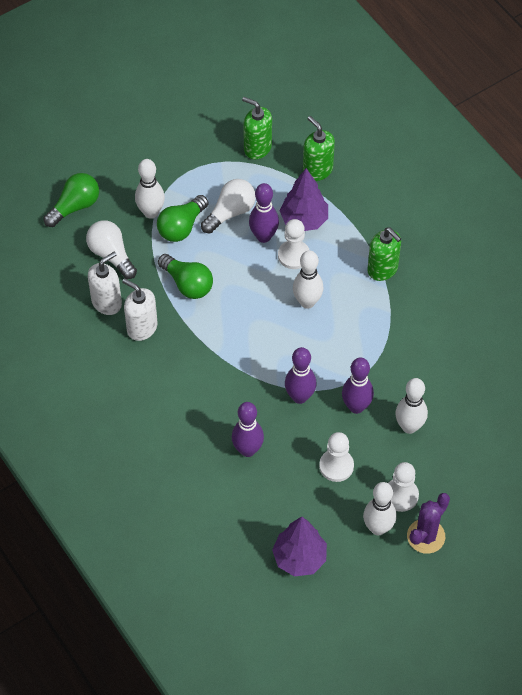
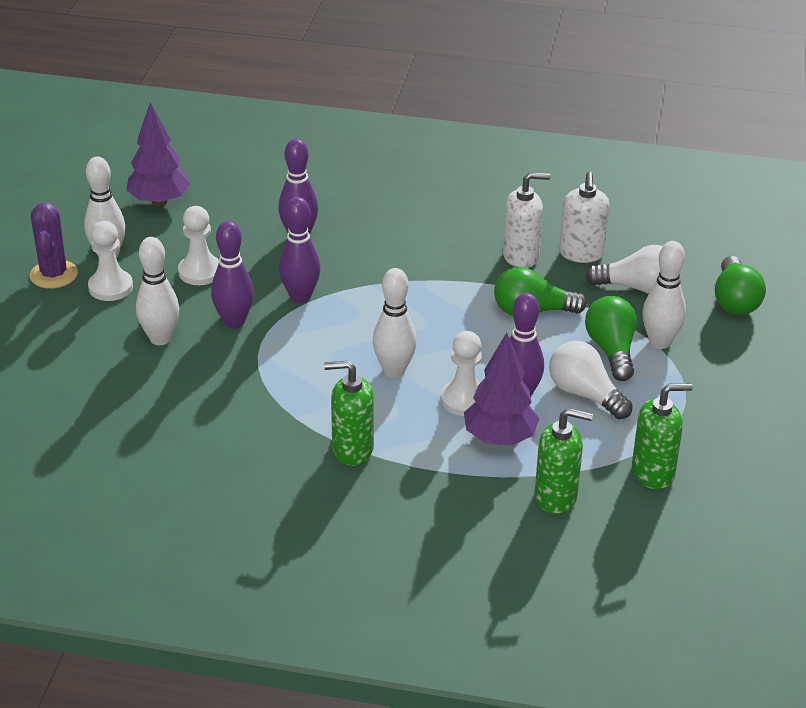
camera: 135 degrees right, 20 degrees down
(230, 212) = (585, 394): white light bulb -> white light bulb turned 135 degrees clockwise

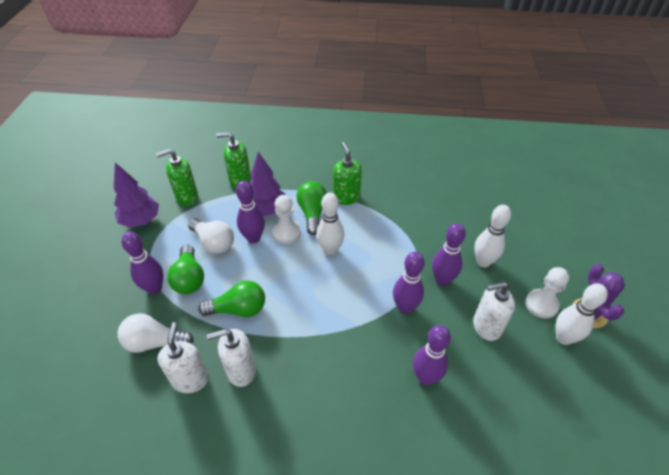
camera: 175 degrees right, 10 degrees up
(159, 201) = (563, 415): purple tree -> purple tree (141, 220)
(200, 272) = (486, 326): white pawn -> white soap dispenser
(352, 449) = (346, 197): green soap dispenser -> green soap dispenser turned 105 degrees counterclockwise
(660, 342) = (154, 288): white bowling pin -> purple bowling pin
(735, 300) = (84, 335): green light bulb -> green light bulb (312, 213)

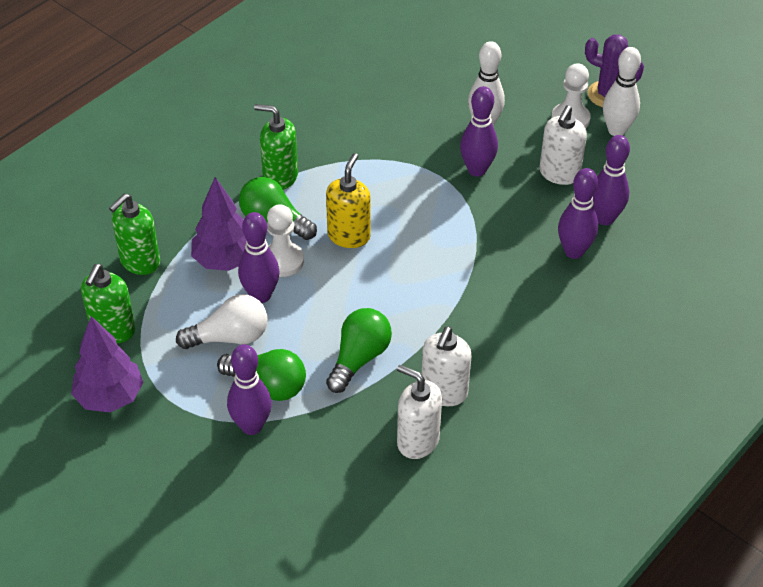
camera: 55 degrees left, 0 degrees up
(154, 342) = (337, 455): white light bulb -> none
(330, 250) = (349, 236): white bowling pin -> yellow soap dispenser
(405, 307) = (484, 219): purple bowling pin -> purple bowling pin (604, 218)

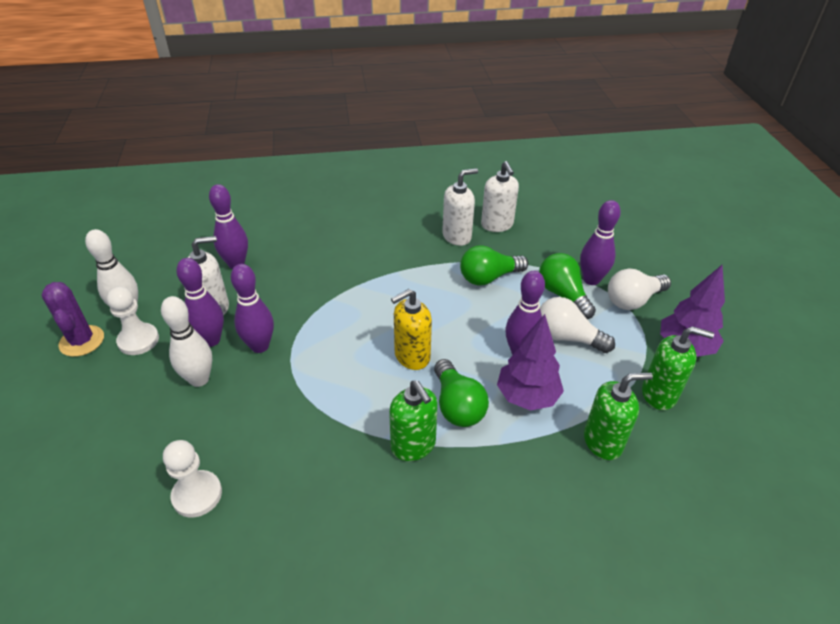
camera: 140 degrees left, 5 degrees down
(113, 330) = (659, 394): green soap dispenser -> green soap dispenser turned 45 degrees clockwise
(191, 425) = (633, 300): none -> white light bulb
(282, 260) = (480, 368): white pawn -> white pawn (197, 495)
(574, 251) = (284, 258): purple bowling pin -> purple bowling pin (211, 340)

